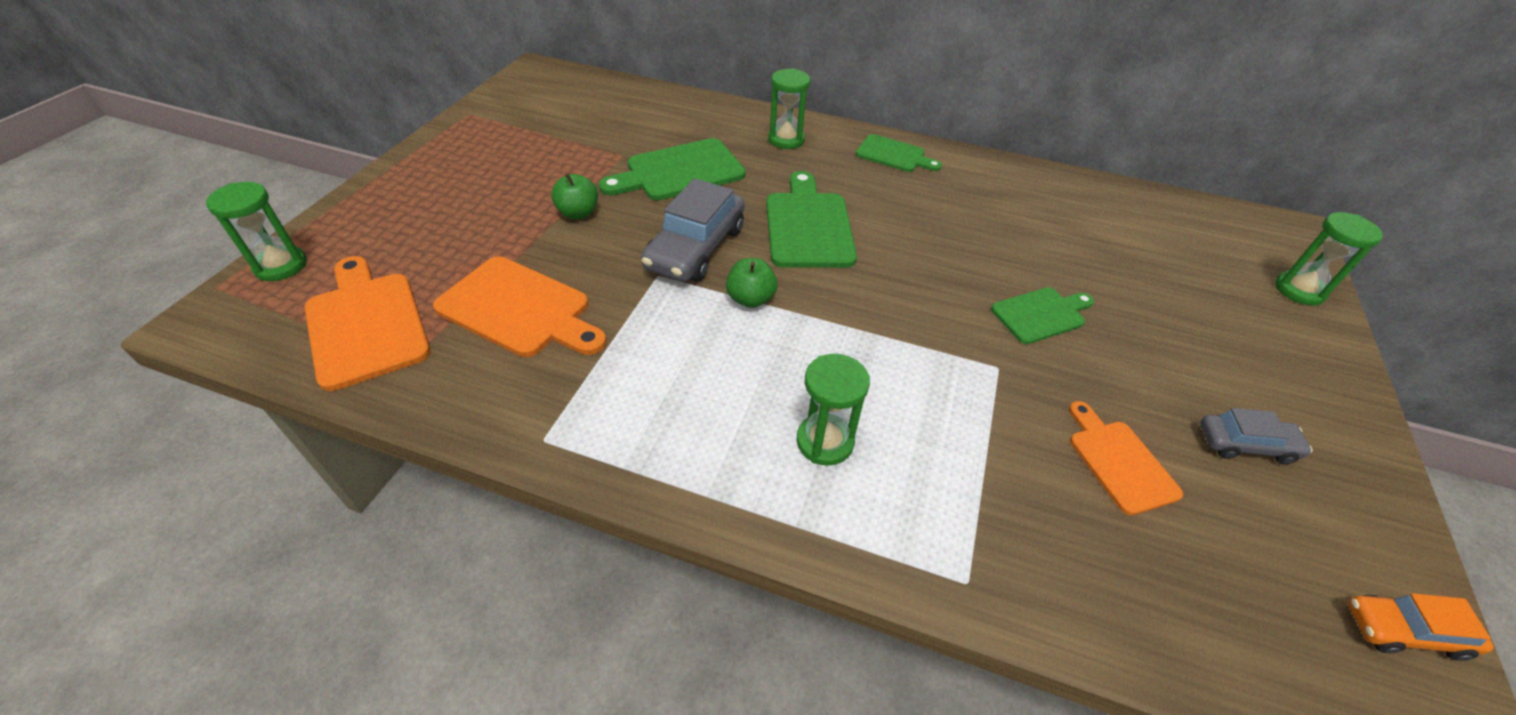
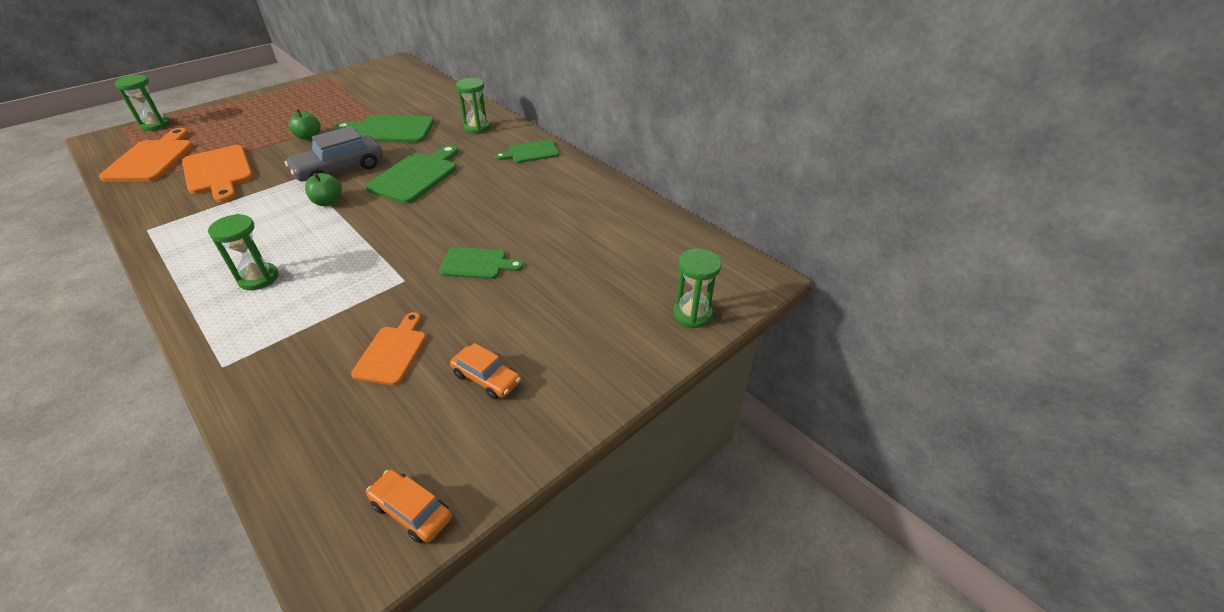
camera: 30 degrees right, 5 degrees down
(893, 155) = (530, 152): green cutting board -> green cutting board turned 105 degrees clockwise
(1245, 445) = (486, 378): grey car -> orange car

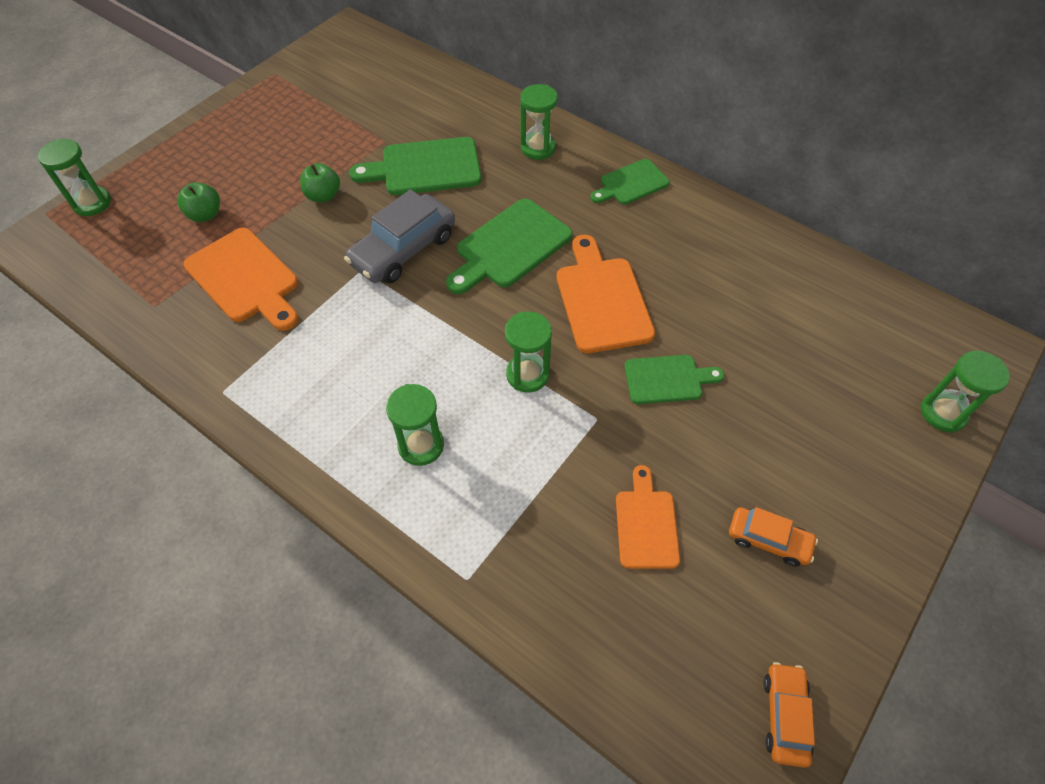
camera: 10 degrees left, 15 degrees up
(152, 159) = (135, 268): orange cutting board -> orange cutting board (602, 300)
(328, 202) = (425, 308): green apple -> green apple (205, 215)
(372, 247) = (527, 374): none -> green hourglass
(412, 511) = (785, 716): orange car -> orange car turned 75 degrees clockwise
(416, 176) = (510, 246): green cutting board -> green cutting board turned 150 degrees counterclockwise

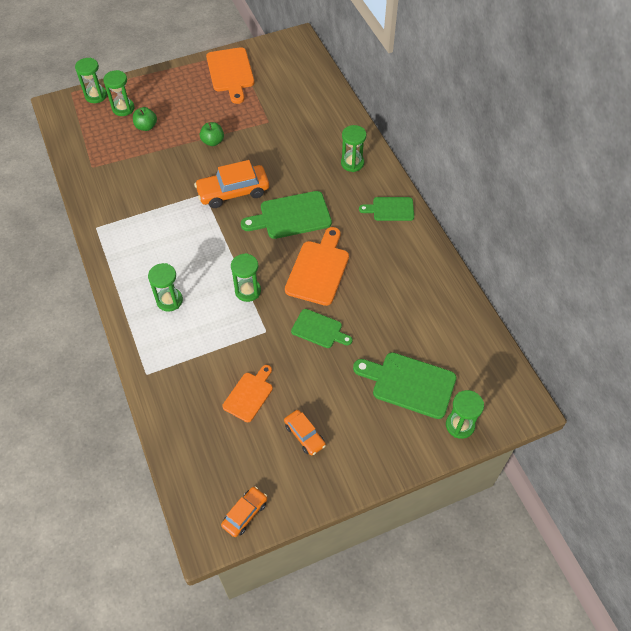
camera: 30 degrees right, 0 degrees up
(150, 204) = (123, 108): none -> green hourglass
(245, 278) = (143, 172): orange cutting board -> orange cutting board (230, 72)
(403, 250) = (233, 192): grey car -> orange car
(425, 167) = (279, 148): green cutting board -> green cutting board (409, 384)

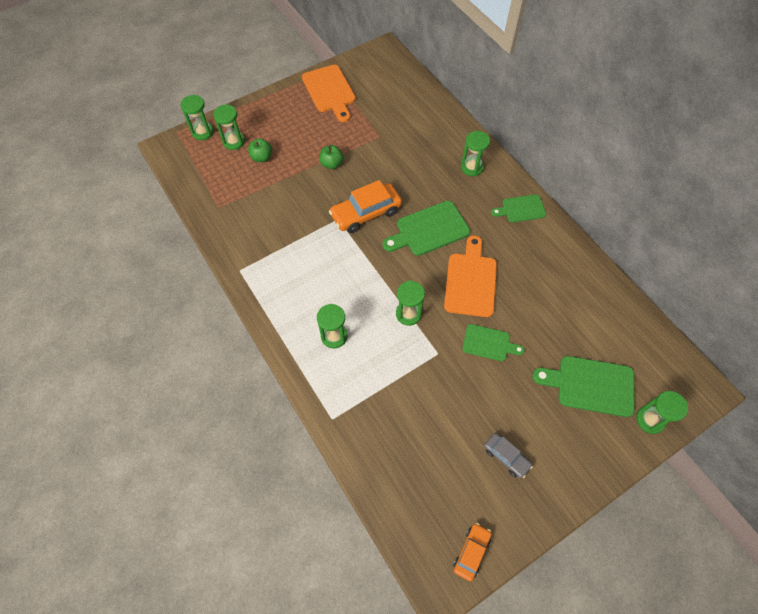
camera: 10 degrees left, 5 degrees up
(249, 395) = (440, 423): orange cutting board -> none
(304, 435) = (506, 457): orange car -> grey car

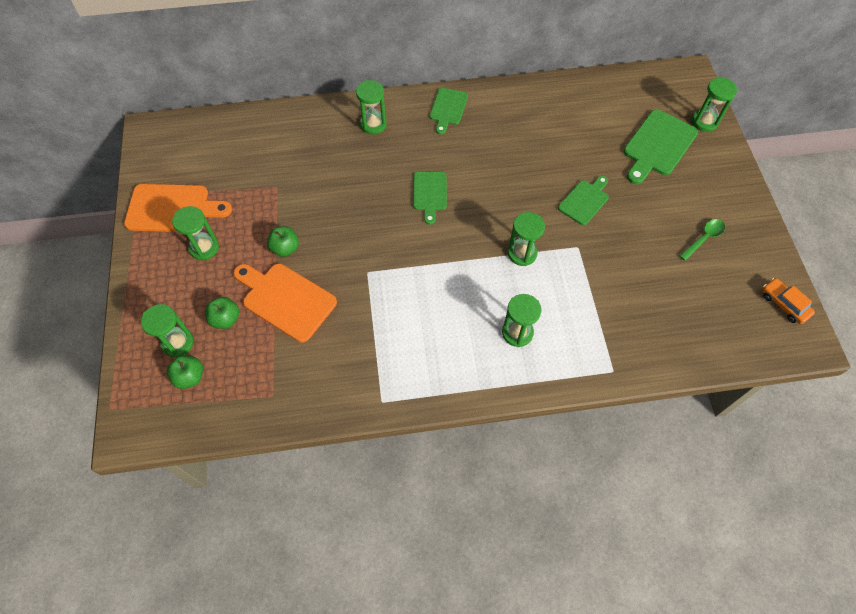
camera: 65 degrees left, 0 degrees up
(203, 132) = (134, 375): green hourglass -> green hourglass (204, 248)
(213, 159) = (190, 377): none -> green apple
(366, 213) = (375, 242): orange car -> none
(429, 230) = (429, 193): green cutting board -> green cutting board, size x0.62
(471, 281) = (509, 185): orange cutting board -> orange cutting board (286, 300)
(506, 457) = (703, 238): grey car -> green spoon

